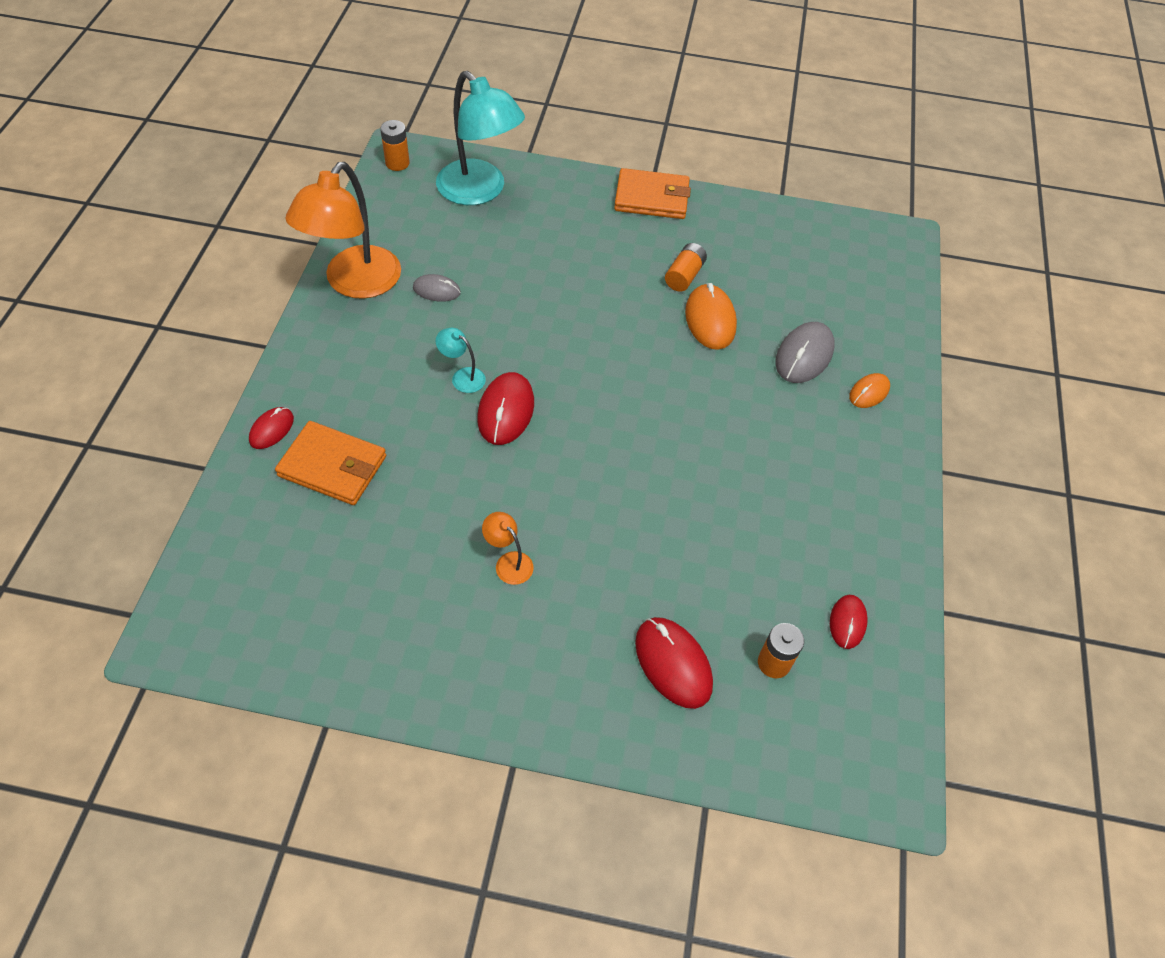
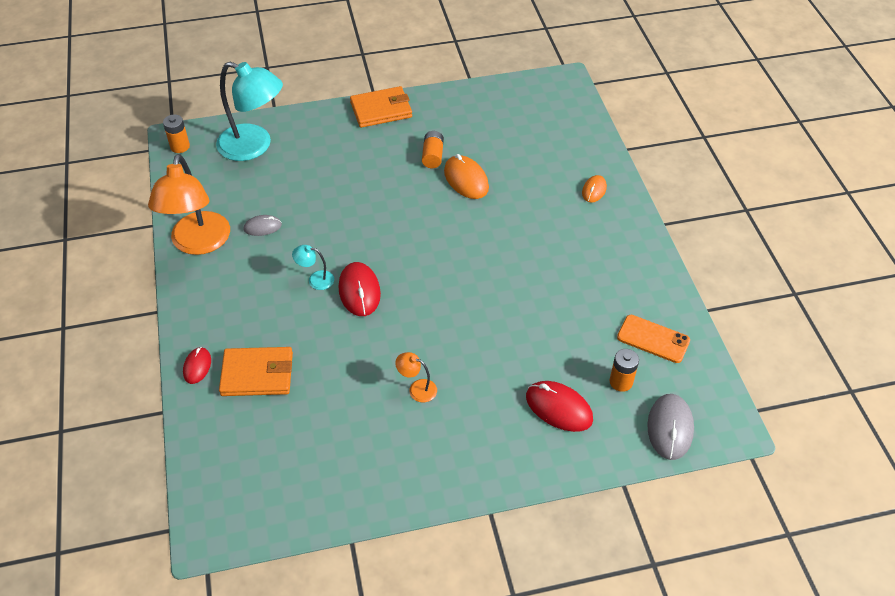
camera: 20 degrees left, 5 degrees down
(804, 355) = (540, 181): grey mouse -> grey mouse (670, 428)
(847, 622) = (653, 339): red mouse -> orange phone

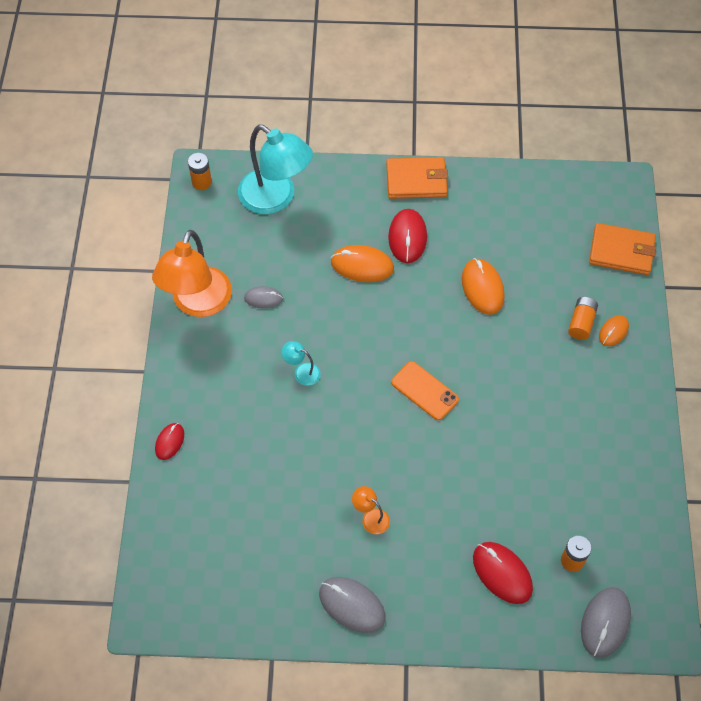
camera: 15 degrees right, 10 degrees up
(257, 374) = (224, 464): orange wallet -> orange wallet (621, 251)
(350, 183) = (362, 265): none -> orange mouse
(359, 291) = (341, 395): red mouse -> red mouse (407, 237)
(420, 471) = (352, 605): none -> grey mouse
(433, 156) = (455, 251): orange battery -> orange battery (581, 323)
(653, 339) = (620, 521): orange phone -> orange phone (424, 391)

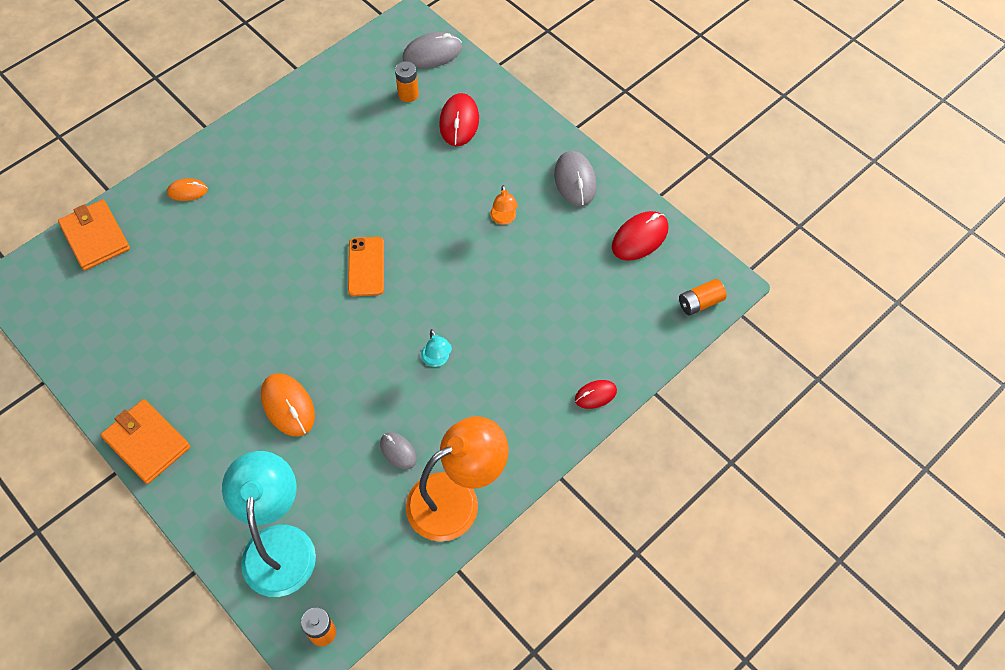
camera: 135 degrees left, 0 degrees up
(407, 237) = (223, 396): red mouse -> red mouse (640, 238)
(482, 288) = (226, 302): orange mouse -> none
(581, 323) = (198, 215): orange battery -> orange battery (700, 303)

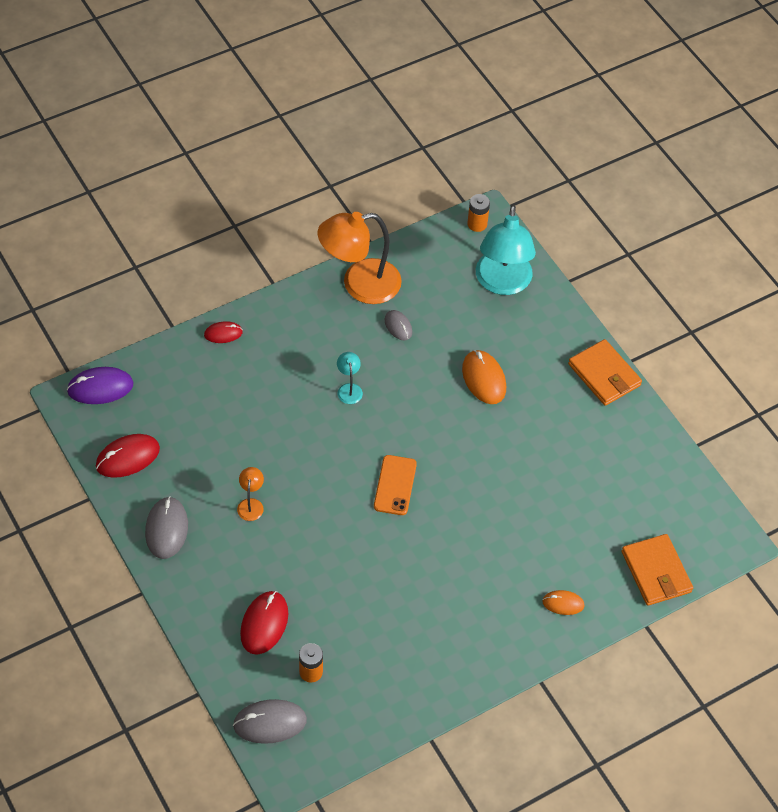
camera: 170 degrees left, 5 degrees down
(700, 303) = (100, 387): orange battery -> purple mouse

